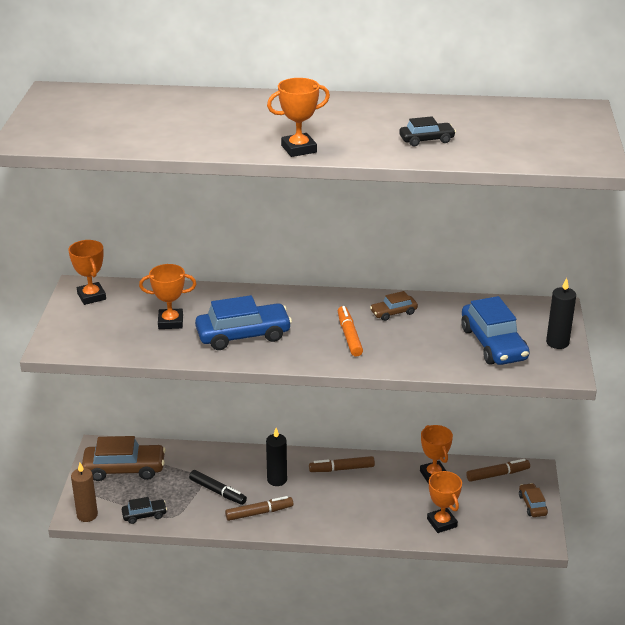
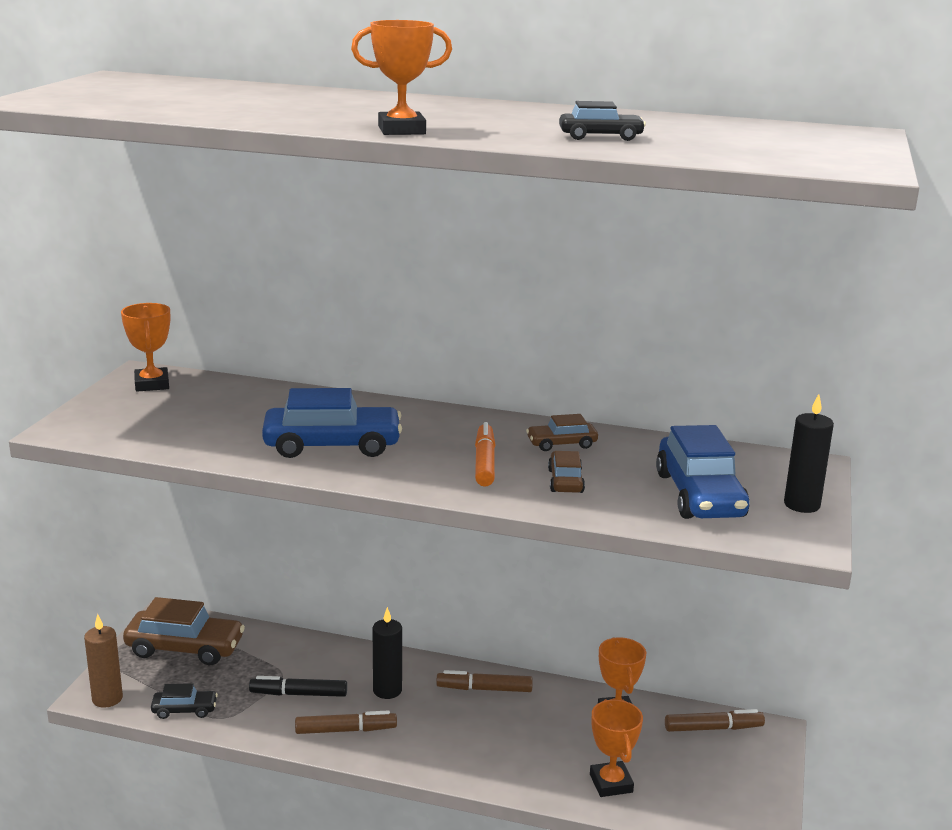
camera: 10 degrees right, 10 degrees down
(170, 322) = (240, 421): orange trophy -> none
(218, 491) = (298, 694): black marker -> black marker turned 135 degrees clockwise
(532, 505) = (758, 778): brown car -> brown car (565, 481)

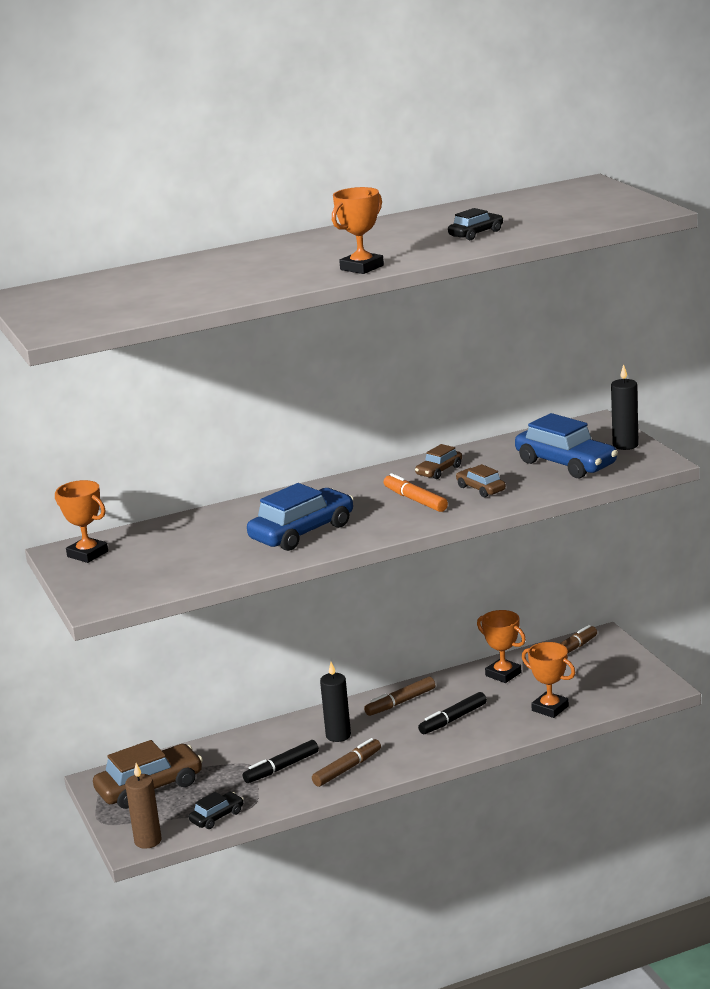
camera: 35 degrees left, 0 degrees up
(504, 737) = (453, 719): none -> black marker

